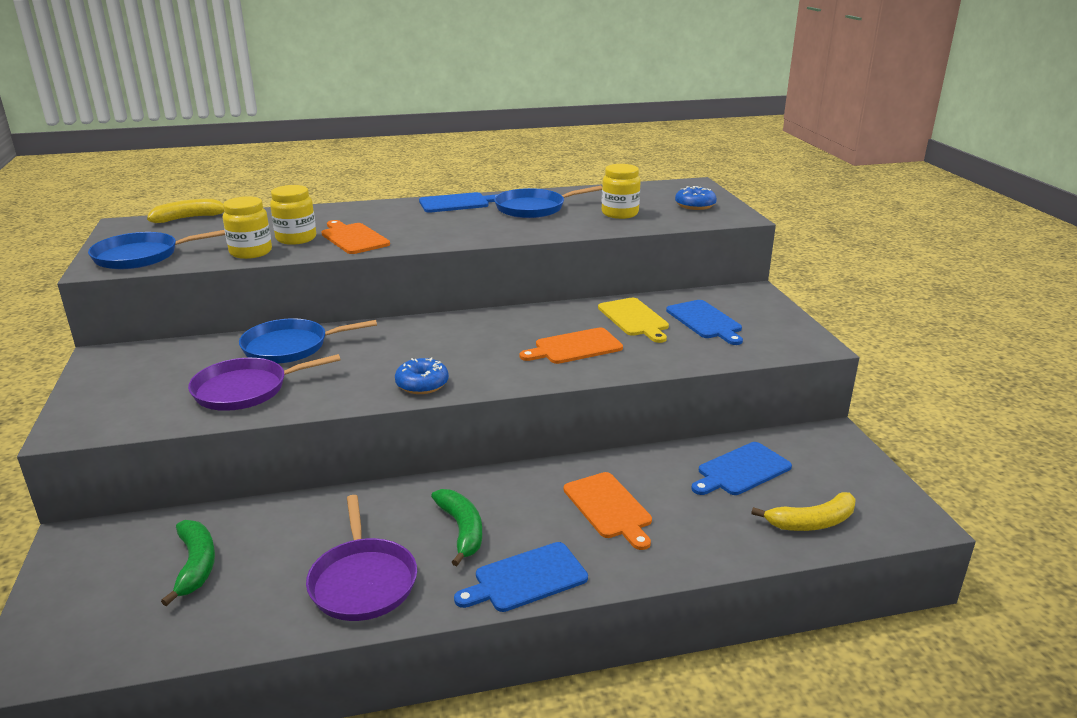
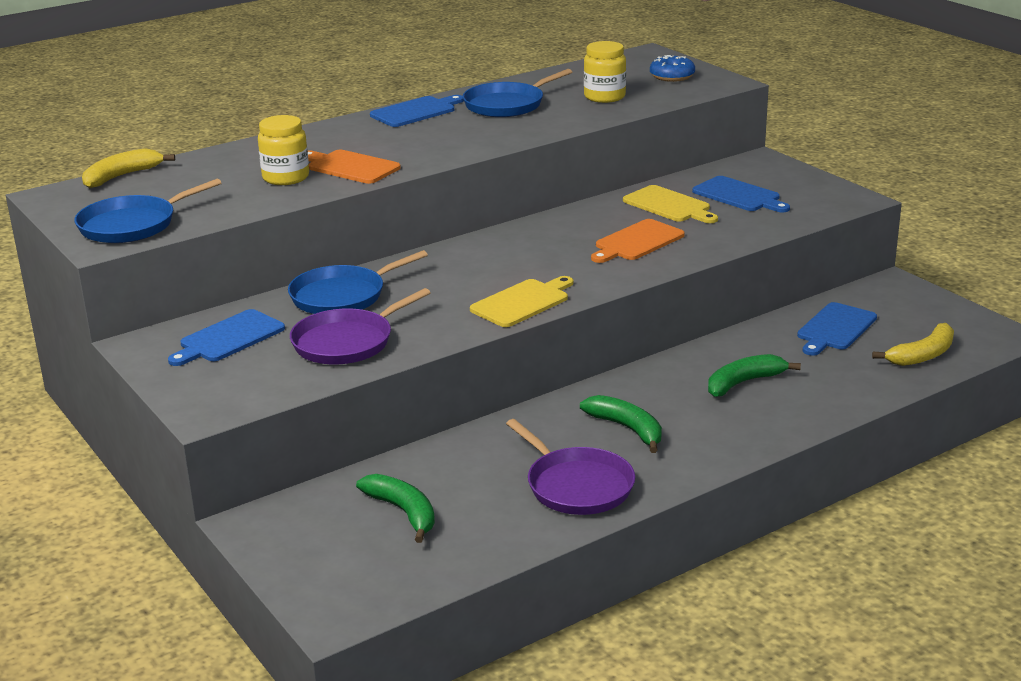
camera: 20 degrees left, 0 degrees up
(251, 252) = (255, 200): yellow jar -> none
(422, 384) = (523, 302): blue donut -> yellow cutting board
(526, 578) = (719, 449): blue cutting board -> blue cutting board (228, 338)
(609, 508) = (743, 383): orange cutting board -> green banana

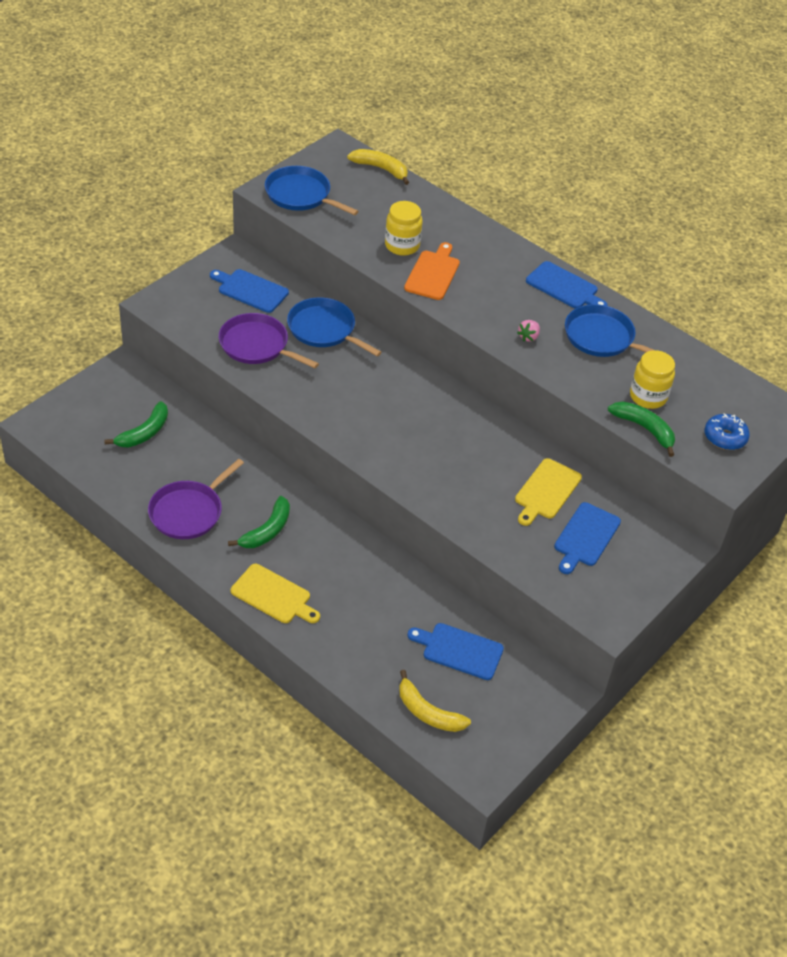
camera: 70 degrees right, 20 degrees up
(489, 134) = (528, 337): none -> pink strawberry
(523, 302) = (338, 424): yellow cutting board -> yellow cutting board (273, 595)
(636, 242) = (464, 477): orange cutting board -> none
(743, 383) = (350, 593): green banana -> green banana (644, 429)

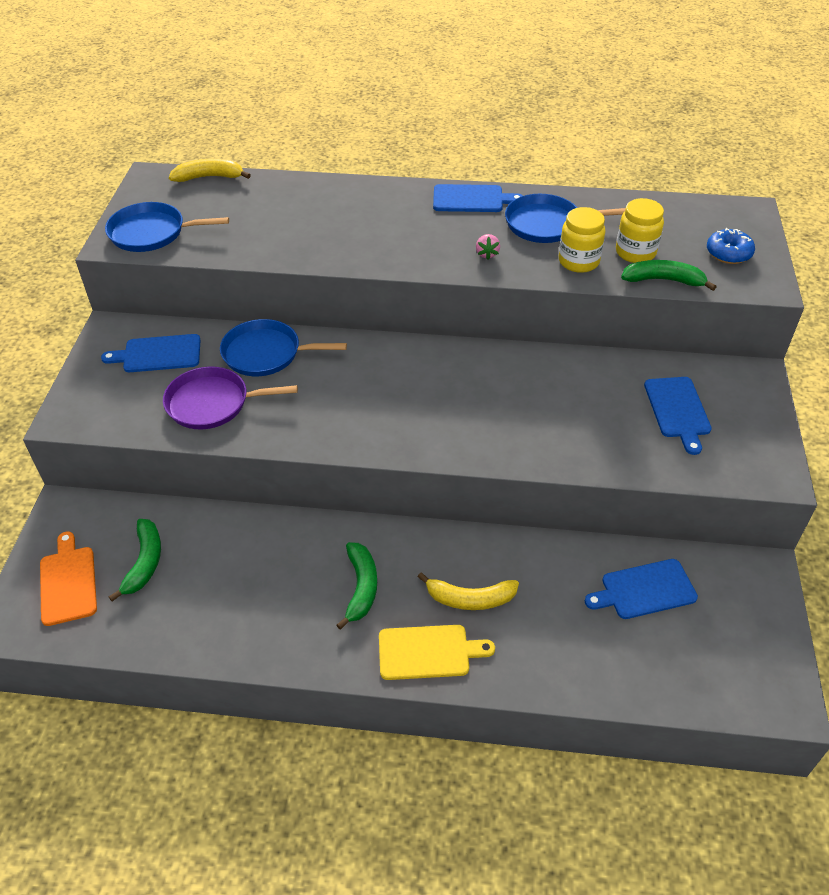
camera: 30 degrees left, 0 degrees up
(189, 512) = (264, 618): purple pan -> none
(402, 245) = (294, 232): yellow jar -> yellow jar (578, 261)
(428, 712) = (680, 673): yellow banana -> yellow banana (470, 599)
(433, 273) = (347, 242): orange cutting board -> orange cutting board (68, 582)
(546, 491) = (605, 389): yellow cutting board -> none

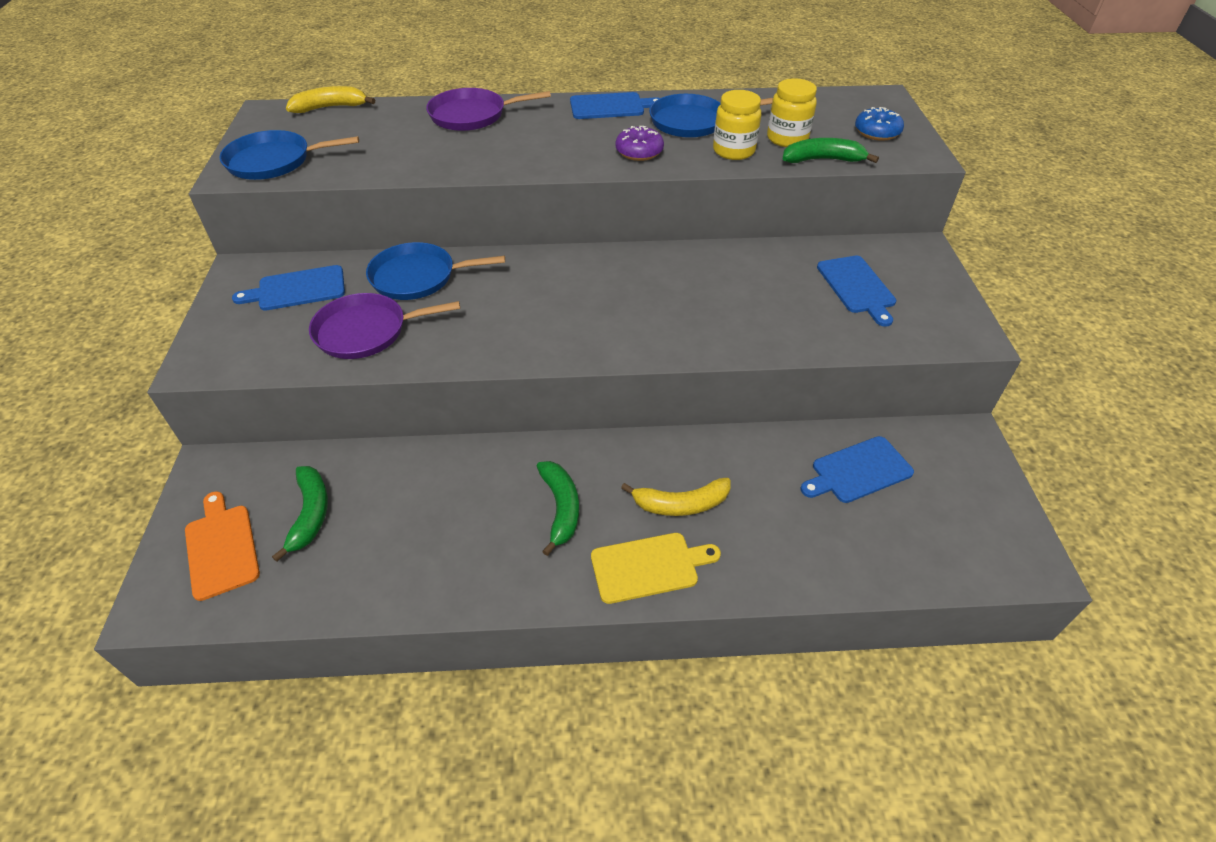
camera: 10 degrees left, 0 degrees up
(338, 198) = (472, 115): none -> purple pan
(487, 254) = (639, 152): pink strawberry -> purple donut

